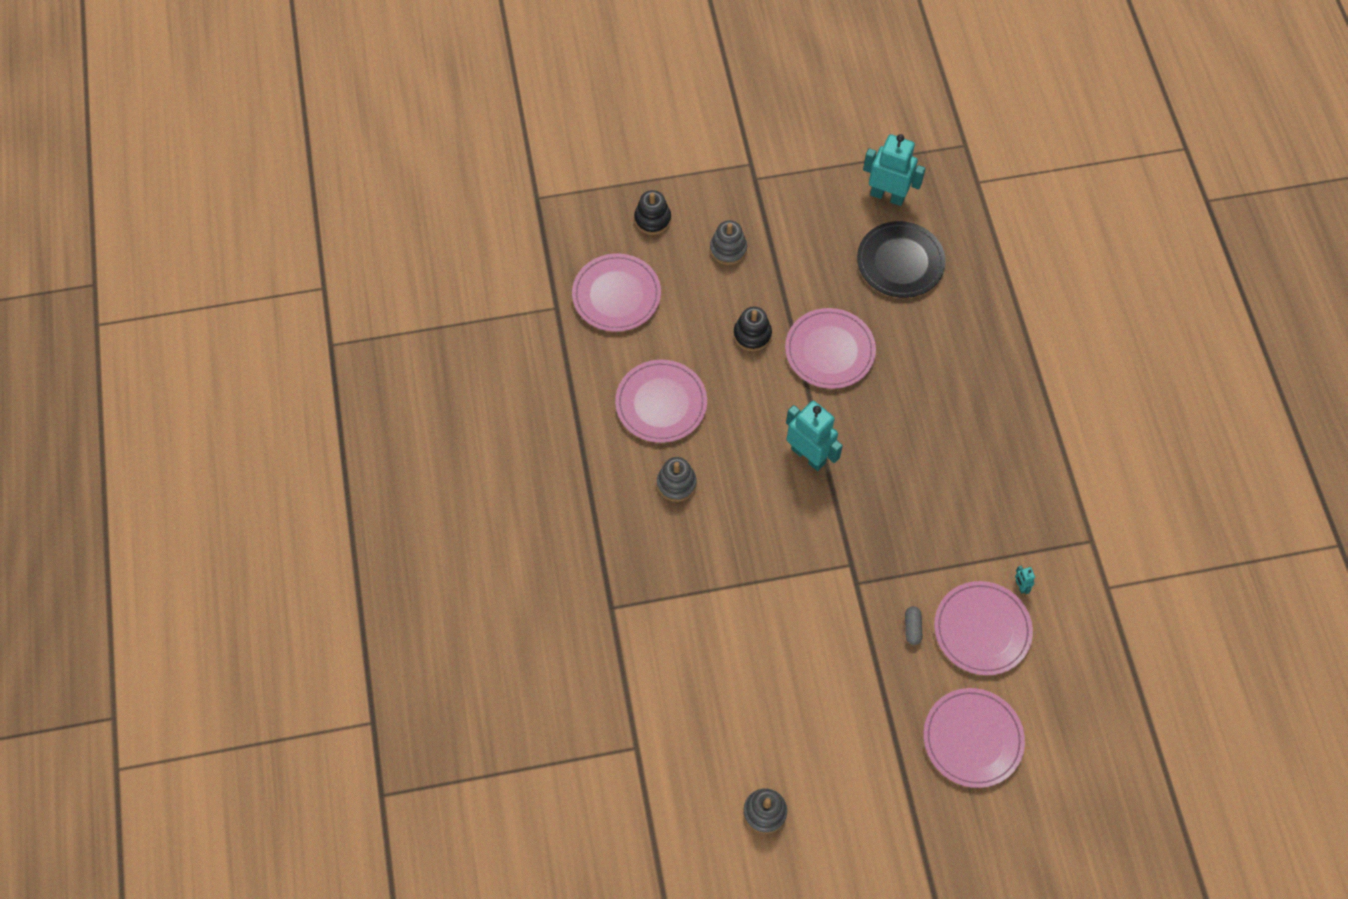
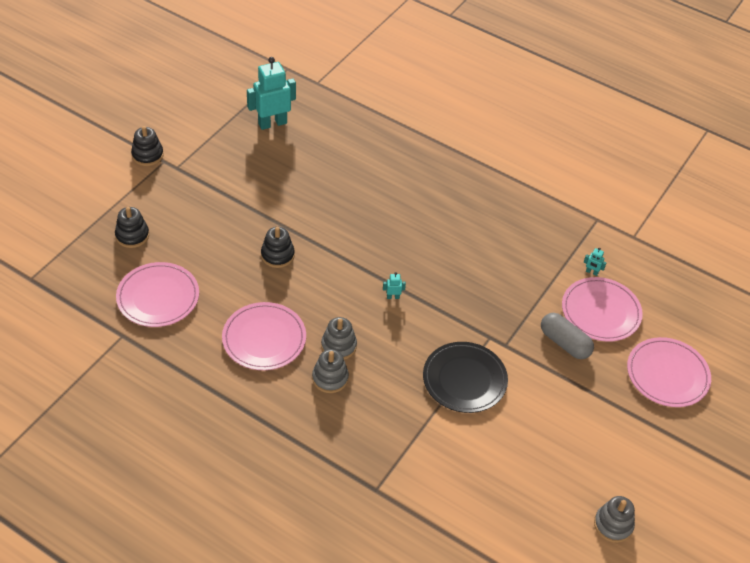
camera: 50 degrees left, 15 degrees down
(728, 249) = (205, 218): grey stacking toy -> grey stacking toy (338, 346)
(743, 147) = (147, 155): none -> black stacking toy
(808, 455) = (393, 297): turquoise robot -> turquoise robot, size x0.40
(829, 350) = (336, 229): pink plate -> none
(900, 262) = (322, 153): black plate -> black plate (464, 379)
(912, 628) = (564, 343): grey capsule -> grey capsule, size x1.82

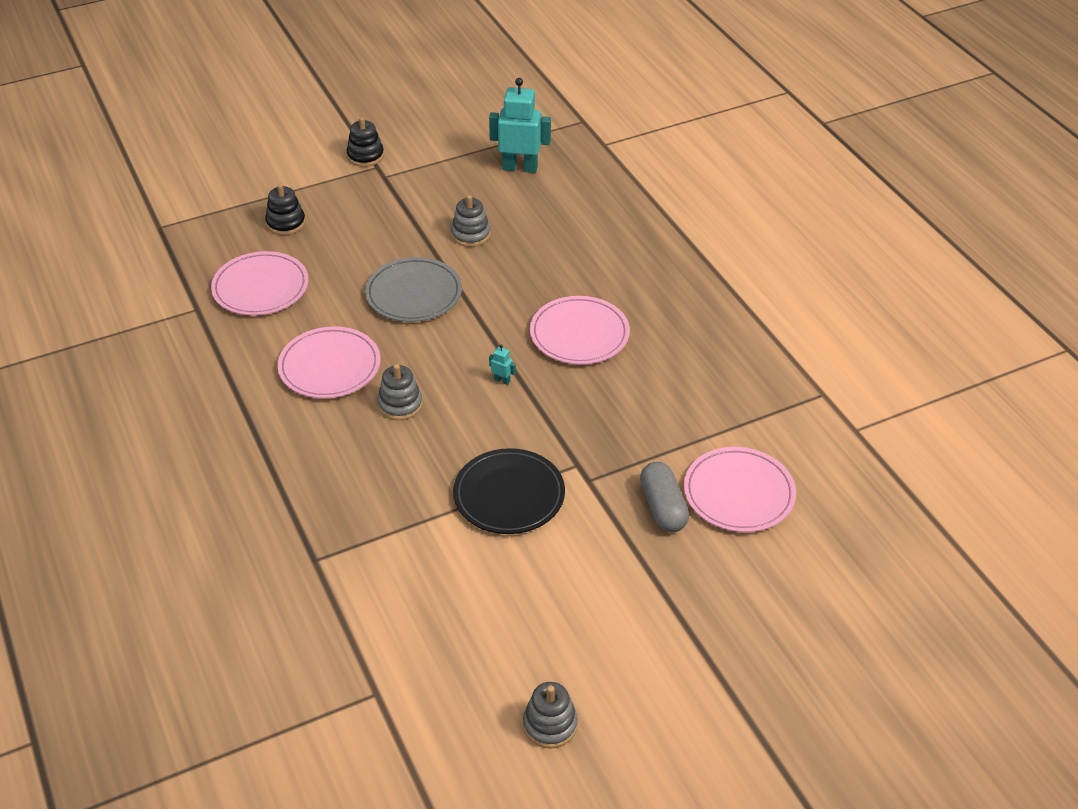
camera: 35 degrees right, 5 degrees down
(277, 255) = (414, 294): black stacking toy -> grey plate
(330, 378) = (363, 431): grey stacking toy -> grey stacking toy (470, 234)
(591, 272) = (765, 447): turquoise robot -> none
(667, 374) = (766, 596): pink plate -> pink plate (579, 334)

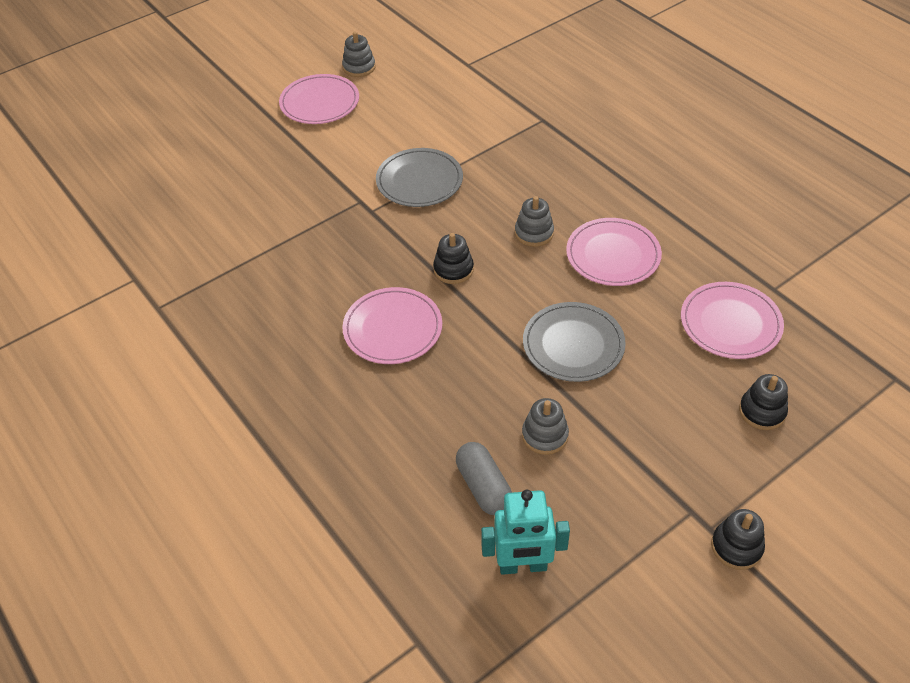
camera: 170 degrees right, 5 degrees up
(502, 380) = (453, 269): turquoise robot -> black stacking toy
(509, 495) = (419, 181): black plate -> grey plate
(663, 507) = (299, 192): grey capsule -> grey capsule (483, 487)
(739, 493) = (240, 211): pink plate -> pink plate (320, 103)

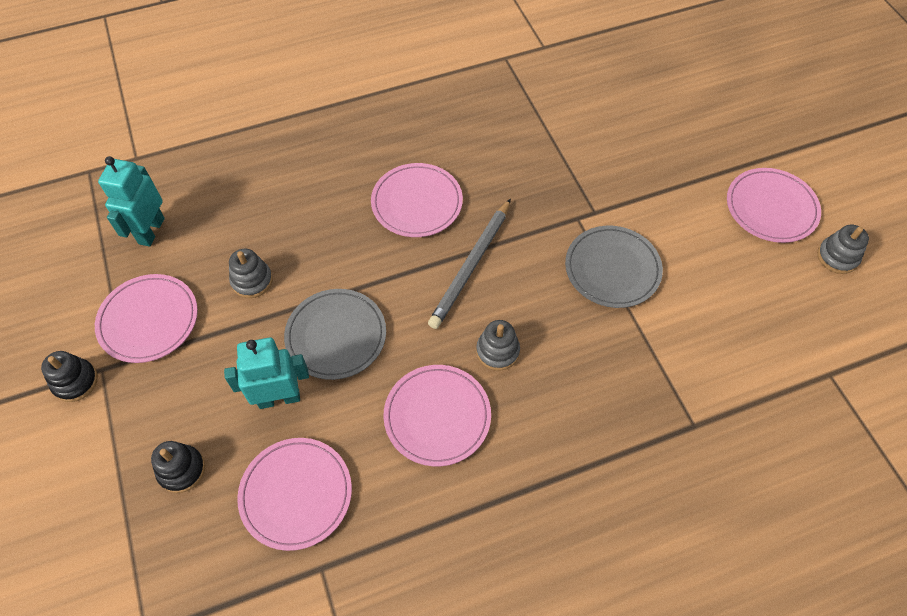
camera: 105 degrees right, 10 degrees up
(453, 269) = (471, 266): black stacking toy -> grey pencil
(483, 487) = (228, 225): grey capsule -> none
(635, 511) = (148, 320): none -> pink plate
(656, 365) = (279, 398): none -> turquoise robot

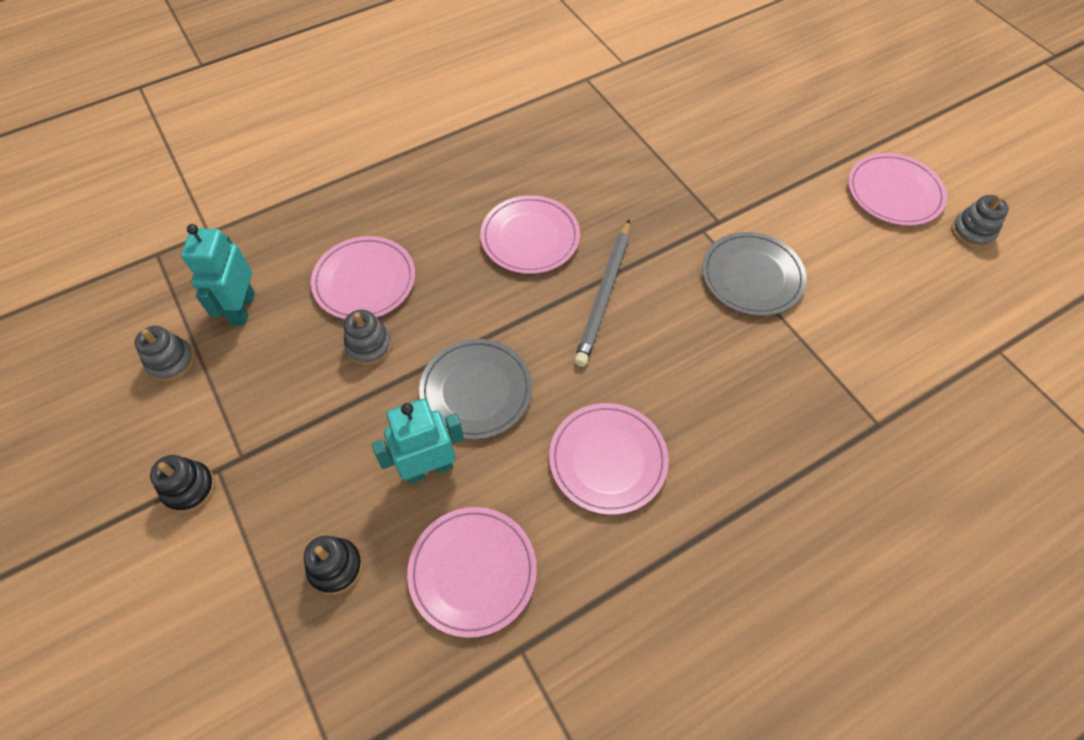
camera: 10 degrees left, 0 degrees up
(148, 320) = (261, 406): pink plate -> pink plate (364, 281)
(497, 351) = (655, 380): grey stacking toy -> grey stacking toy (171, 361)

